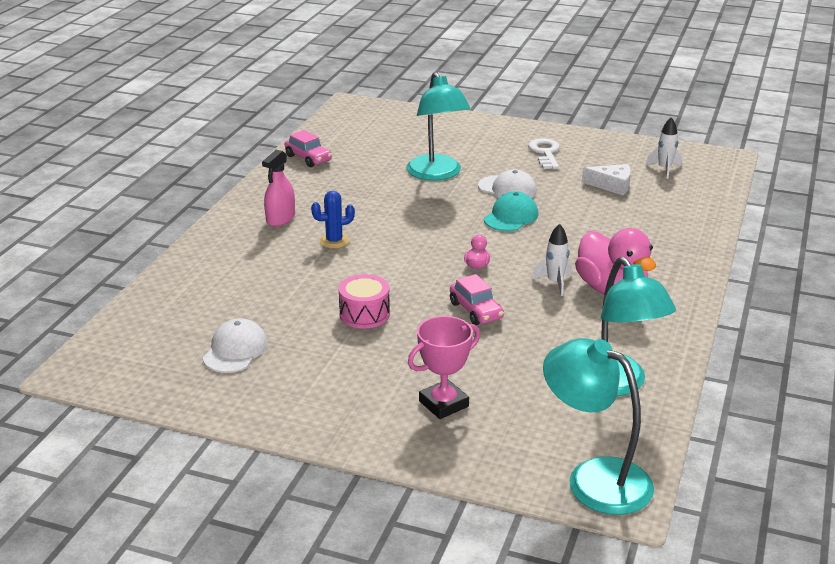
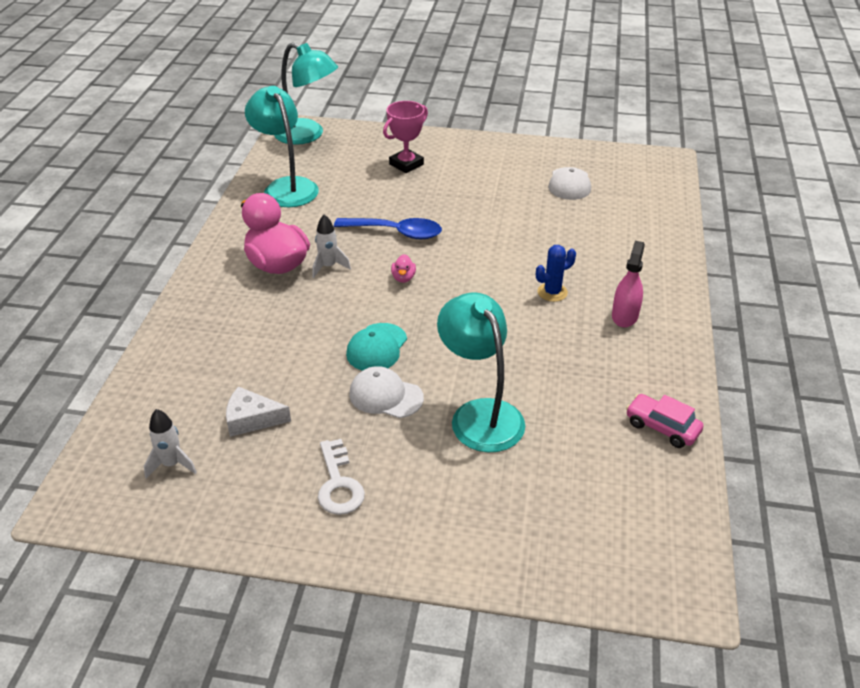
camera: 170 degrees right, 10 degrees up
(364, 314) = (487, 220): pink drum -> none
(476, 311) = (396, 232): pink car -> blue spoon

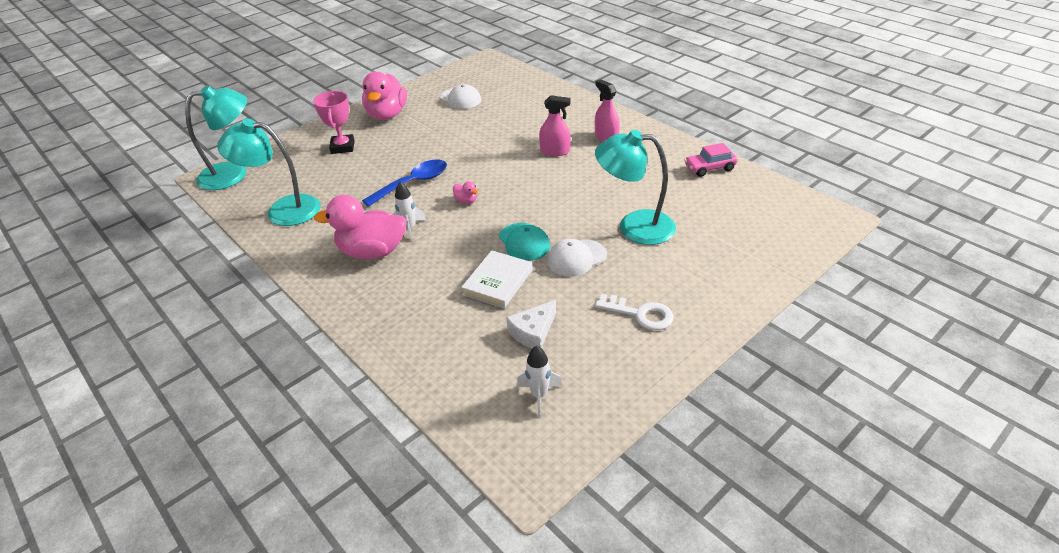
camera: 50 degrees left, 0 degrees up
(302, 361) = (498, 282): none -> white book
(485, 158) = (387, 115): none -> pink duck
(552, 292) = (555, 151): blue cactus -> pink spray bottle

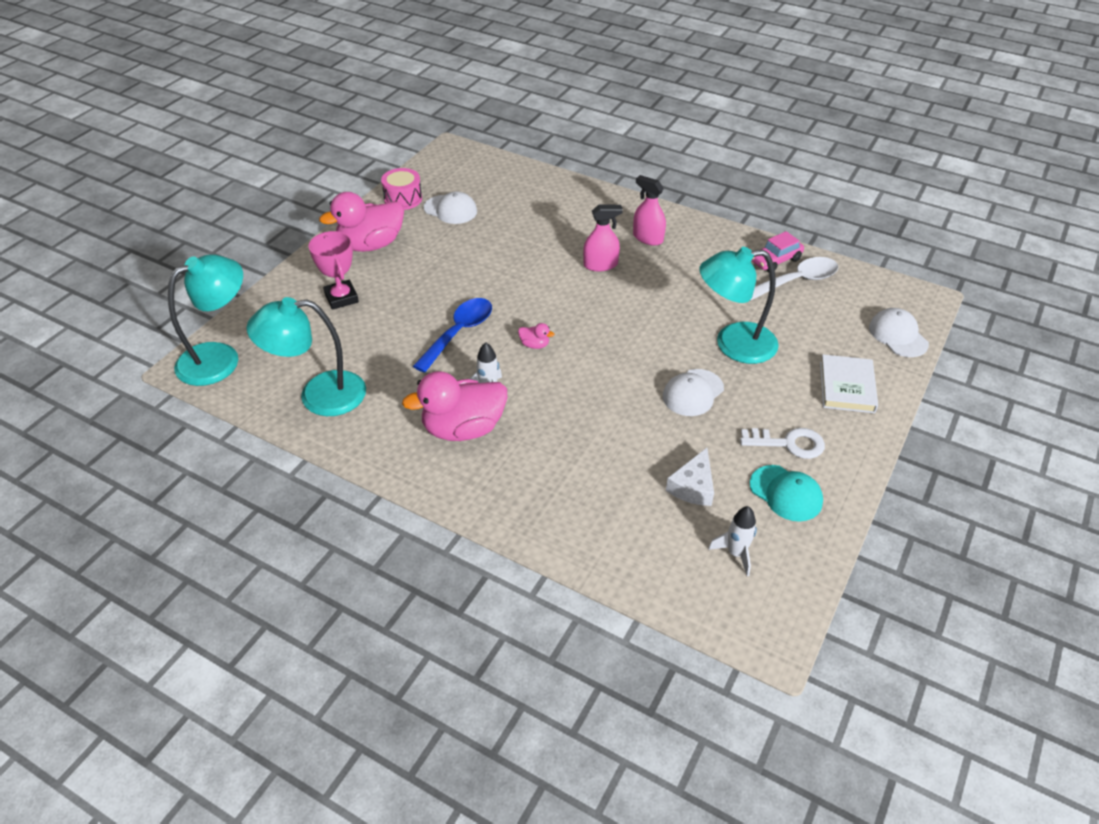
camera: 20 degrees left, 5 degrees up
(387, 115) = (371, 245): pink duck -> pink duck turned 75 degrees clockwise
(430, 88) = (403, 199): none -> pink drum
(498, 282) = (625, 437): white book -> white book (847, 387)
(524, 242) = (627, 384): turquoise cap -> turquoise cap (786, 493)
(721, 186) = (797, 281): none -> white spoon
(795, 244) = (898, 335): none -> white cap

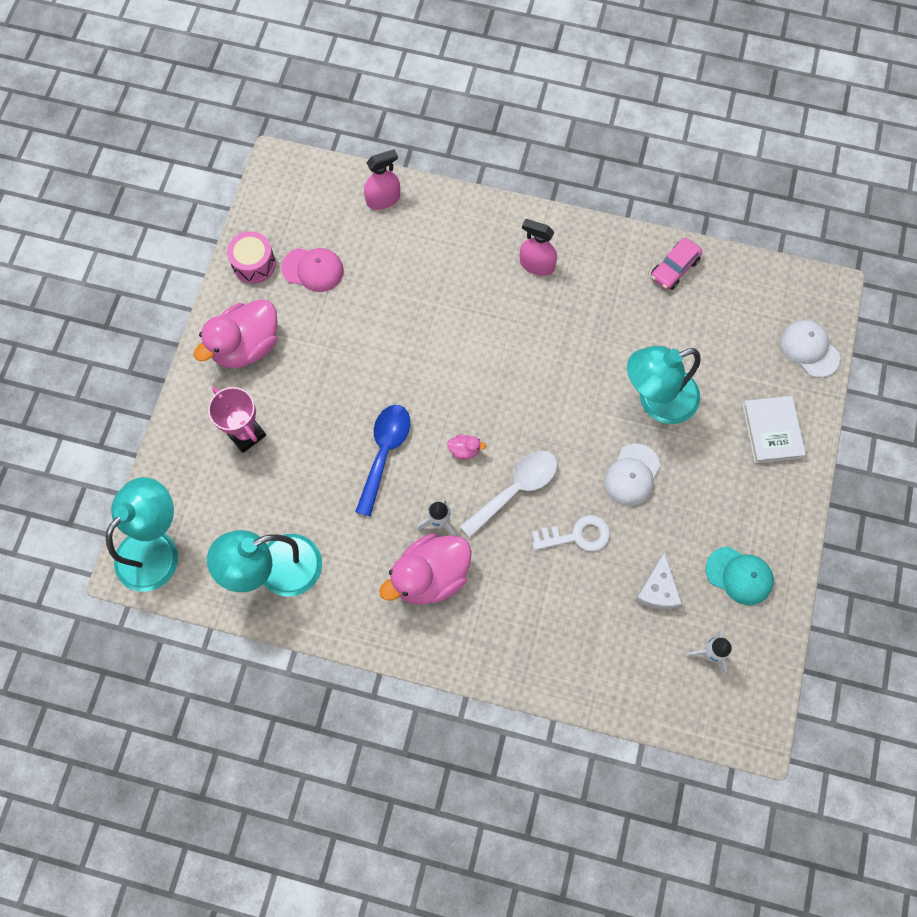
camera: 15 degrees left, 25 degrees up
(450, 210) = (313, 269): white cap -> pink cap
(600, 265) = (498, 318): pink spray bottle -> pink spray bottle (383, 199)
(789, 443) = (731, 516): white key -> white key (577, 535)
(797, 281) = (701, 294): white spoon -> white spoon (515, 489)

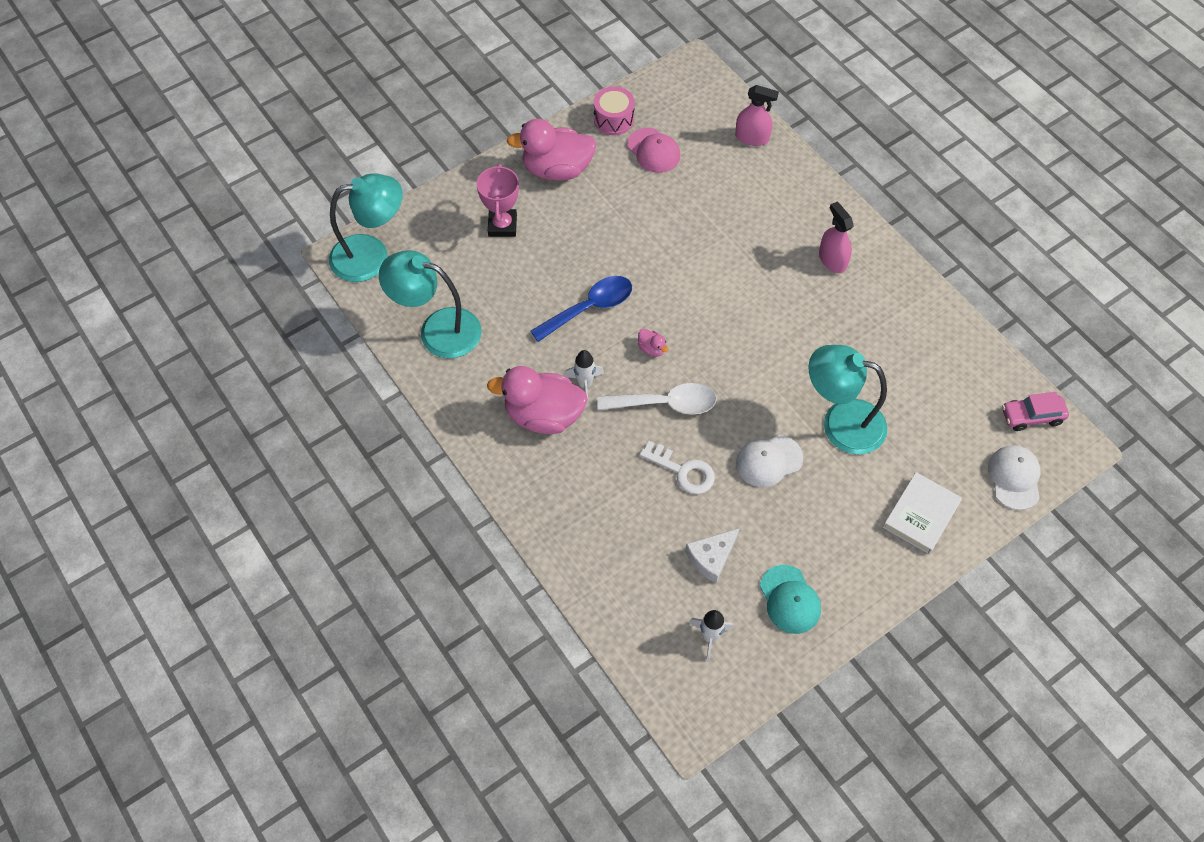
camera: 40 degrees right, 10 degrees down
(674, 268) = (948, 338): pink car -> pink car (1031, 416)

